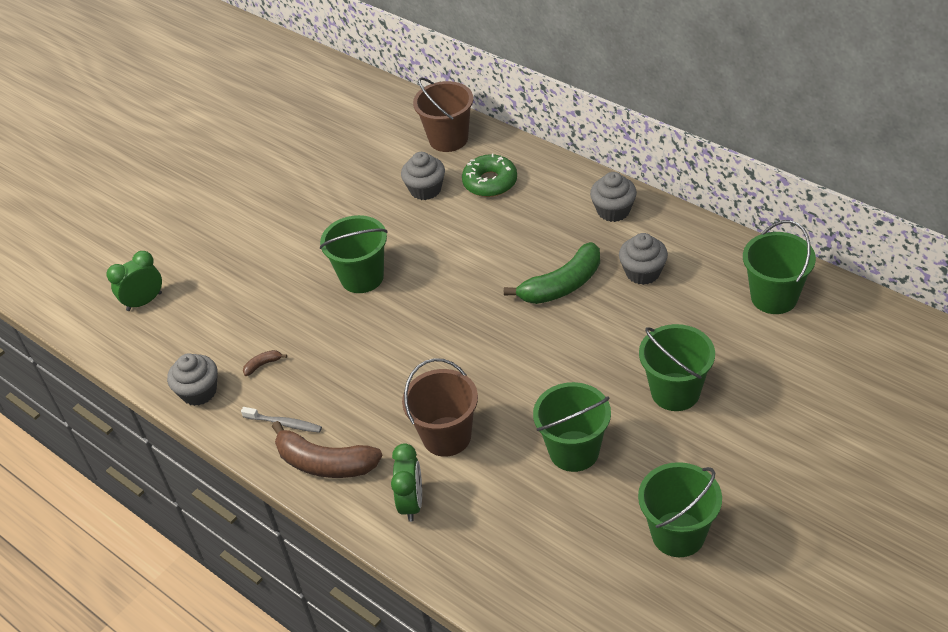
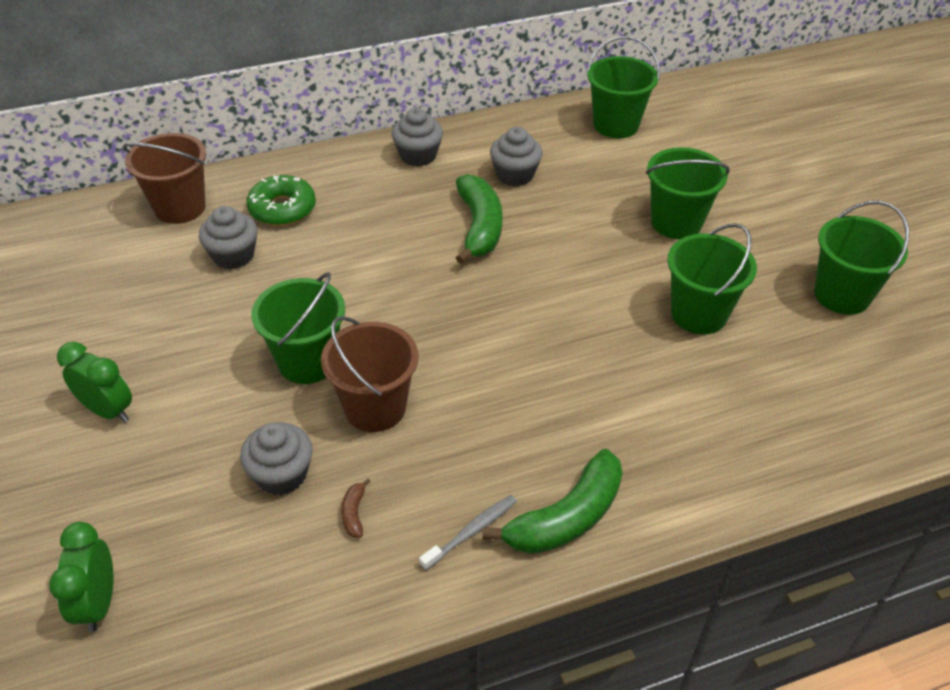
camera: 65 degrees left, 0 degrees up
(199, 392) = (336, 603): grey cupcake -> grey cupcake (281, 474)
(325, 463) = (566, 517): brown banana -> green banana
(412, 503) = (682, 464): green clock -> green clock (108, 410)
(446, 436) = (609, 395): brown bucket -> brown bucket (375, 407)

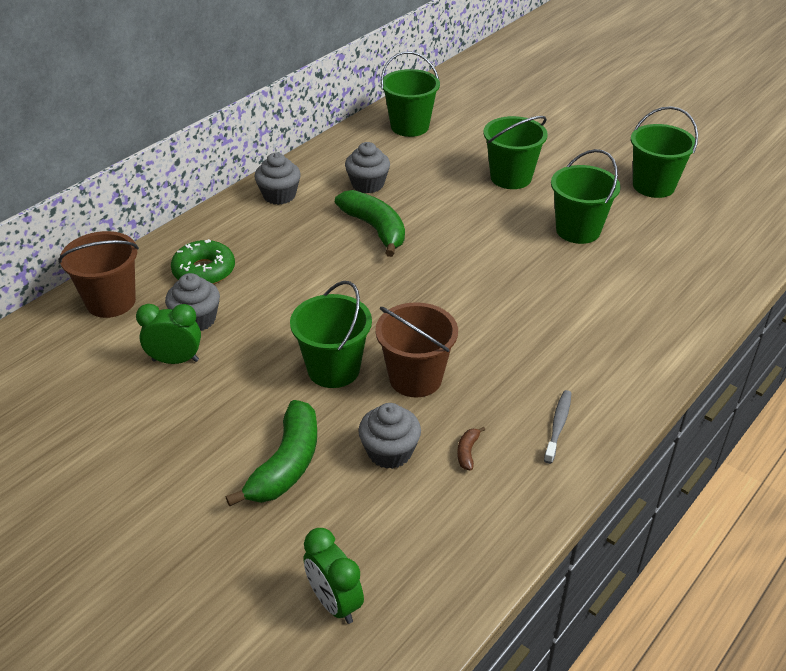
camera: 30 degrees left, 5 degrees down
(108, 410) = (203, 471): green clock -> green clock (175, 360)
(354, 513) = (467, 452): brown banana -> brown banana turned 45 degrees clockwise
(566, 517) = (610, 389): green banana -> green banana (286, 464)

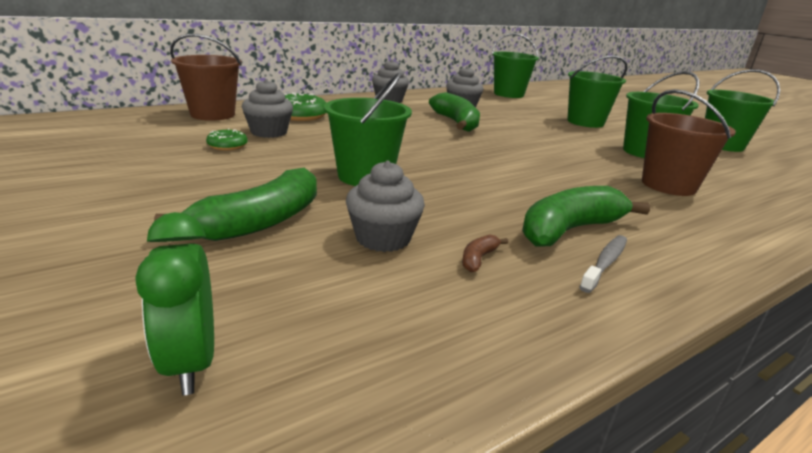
camera: 15 degrees right, 15 degrees down
(175, 360) = (227, 146): green clock -> green donut
(415, 378) = (445, 197): brown bucket -> brown bucket (668, 185)
(526, 392) = (570, 230): none -> green banana

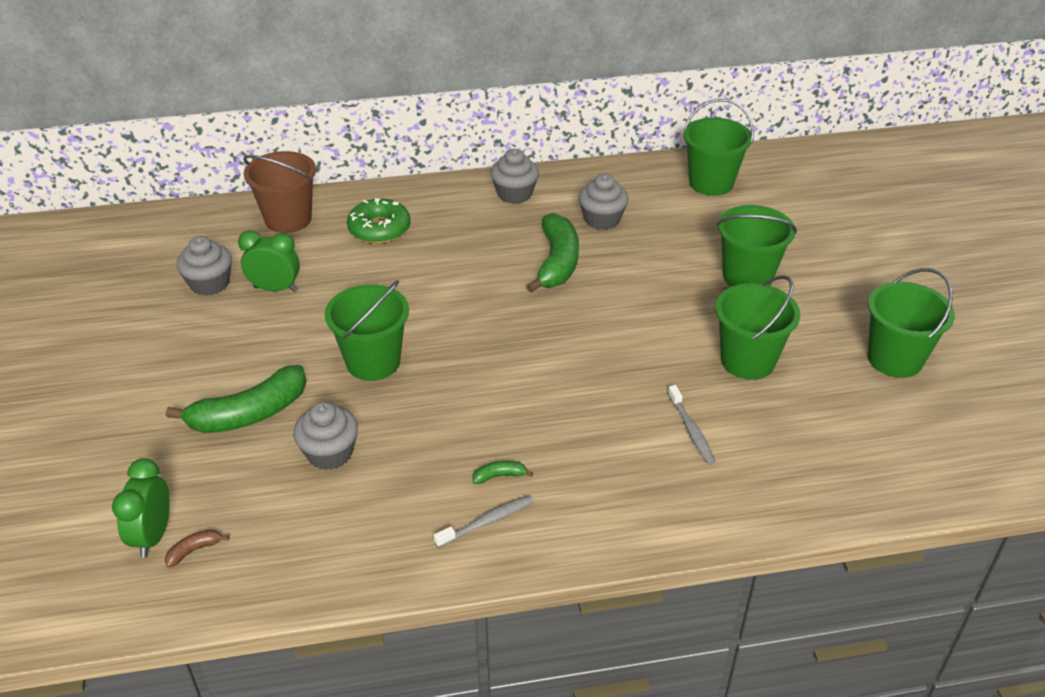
camera: 25 degrees right, 15 degrees up
(227, 146) = (275, 289): green donut -> green clock
(269, 132) = (327, 265): grey cupcake -> grey cupcake (209, 284)
(478, 259) = (386, 493): brown banana -> brown banana (194, 550)
(570, 230) = (499, 476): green banana -> green banana, size x0.41
(668, 185) = (691, 430): brown bucket -> grey toothbrush

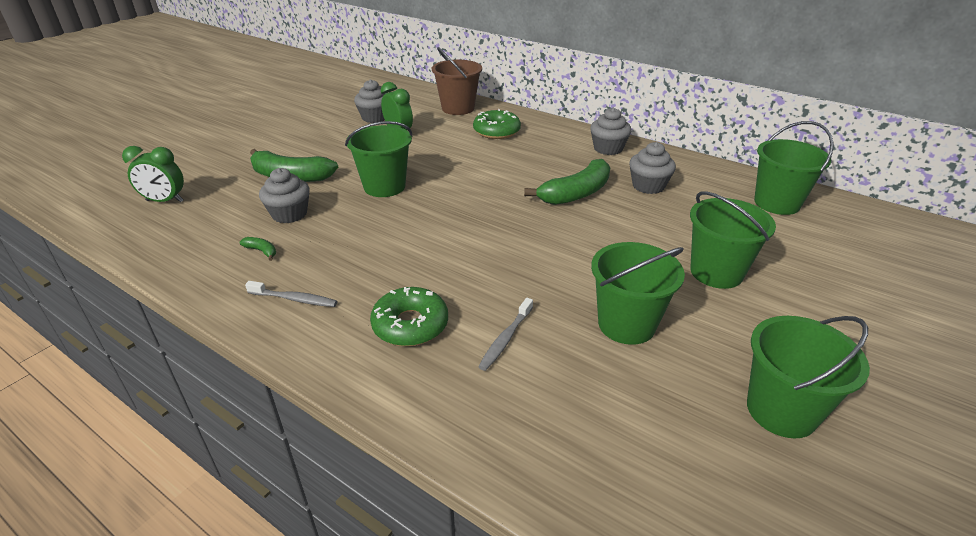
camera: 45 degrees right, 5 degrees down
(153, 536) = (165, 201): green clock -> green clock turned 135 degrees counterclockwise
(194, 550) = (165, 217): brown banana -> none
(499, 476) = (343, 280): green banana -> green banana (262, 251)
(612, 471) = (410, 325): none -> green donut

